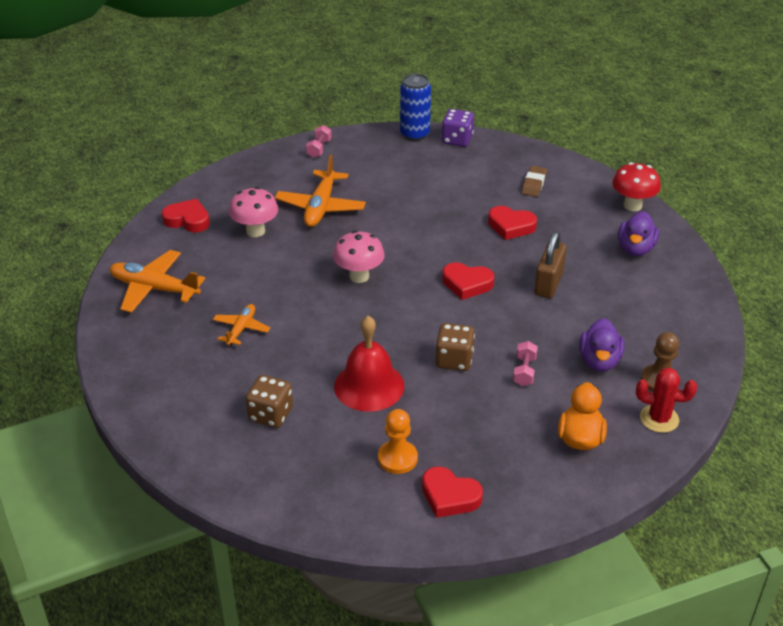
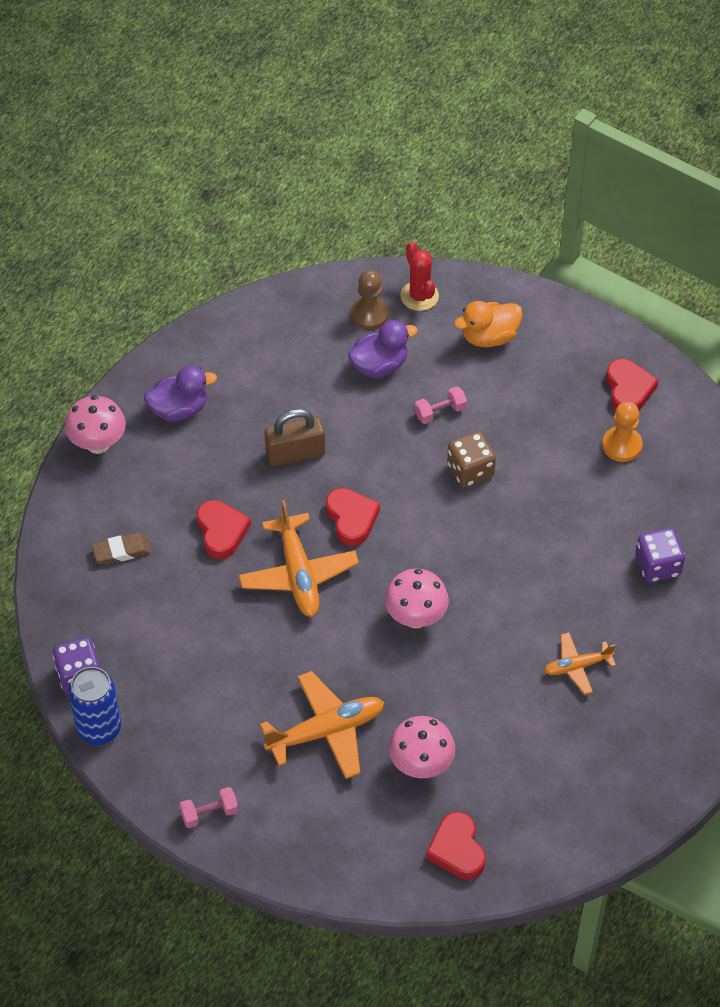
camera: 125 degrees left, 15 degrees up
(154, 288) = (590, 790): orange plane -> orange plane (298, 574)
(270, 414) = (657, 566): brown dice -> purple dice
(369, 386) = (559, 515): red bell -> none
(632, 205) = (98, 444): red mushroom -> pink mushroom

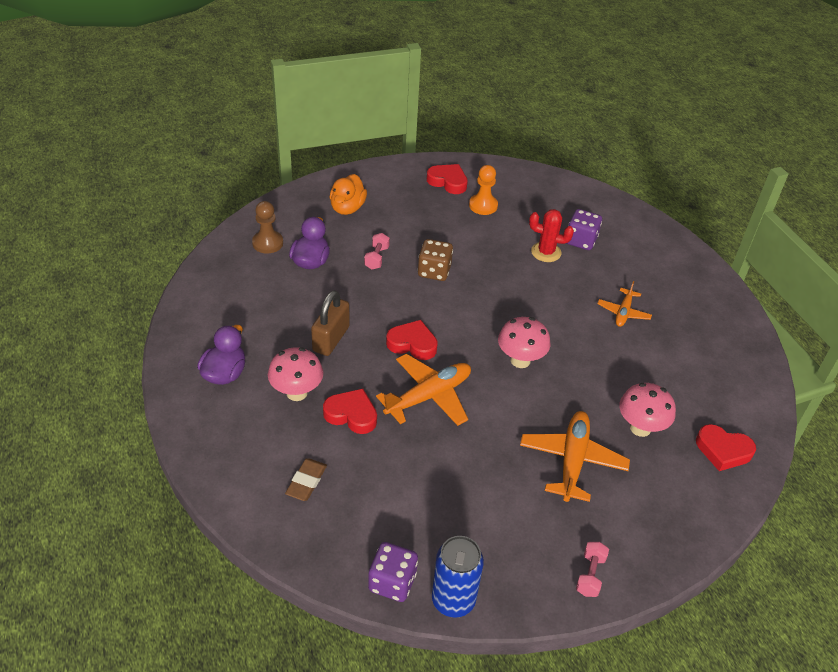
camera: 55 degrees left, 10 degrees down
(98, 444) = (198, 436): pink mushroom -> pink mushroom (297, 393)
(298, 574) = (429, 396): orange plane -> orange plane turned 60 degrees counterclockwise
(419, 296) = (282, 216): red cactus -> red cactus (546, 252)

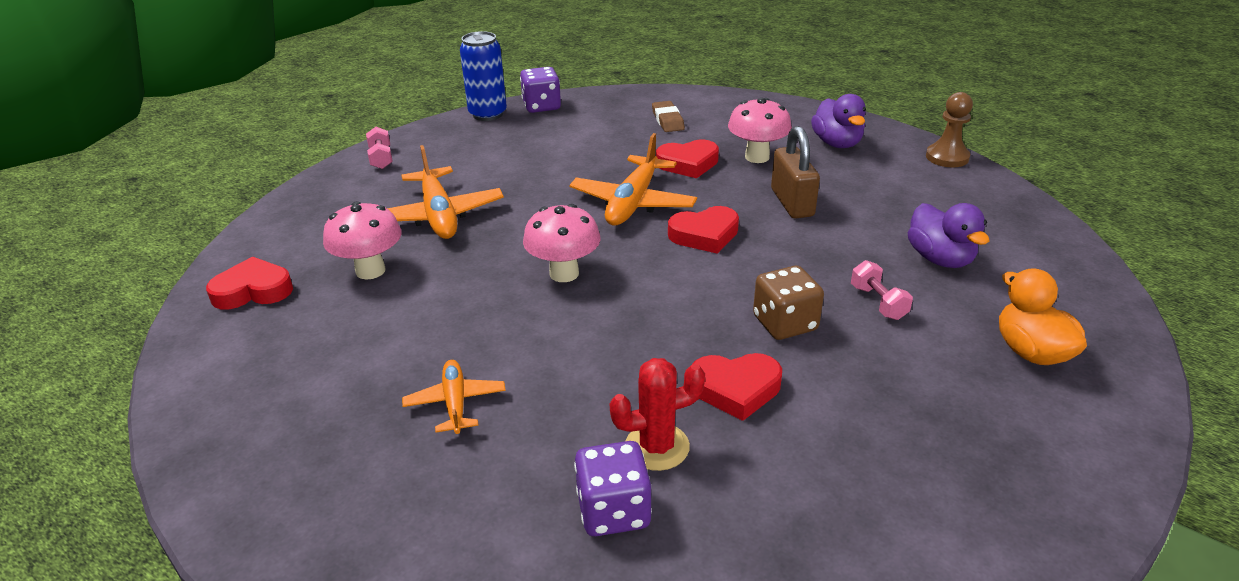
camera: 150 degrees right, 10 degrees down
(267, 243) = (1021, 254): brown pawn -> brown pawn (947, 157)
(448, 182) = (985, 507): red heart -> red heart (735, 389)
(483, 205) = (859, 487): orange pawn -> none

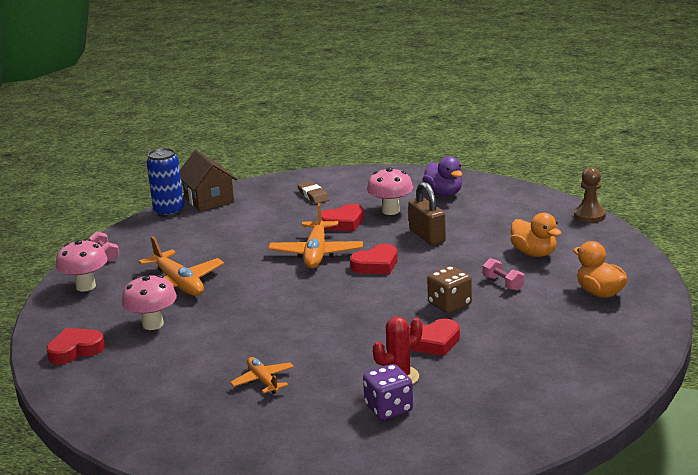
camera: 15 degrees left, 10 degrees down
(541, 106) = (209, 200): purple dice -> brown house
(564, 273) = (292, 303): pink mushroom -> pink mushroom (85, 286)
(940, 259) = (534, 253): purple duck -> orange duck
(947, 157) = (522, 191): brown pawn -> brown pawn (589, 215)

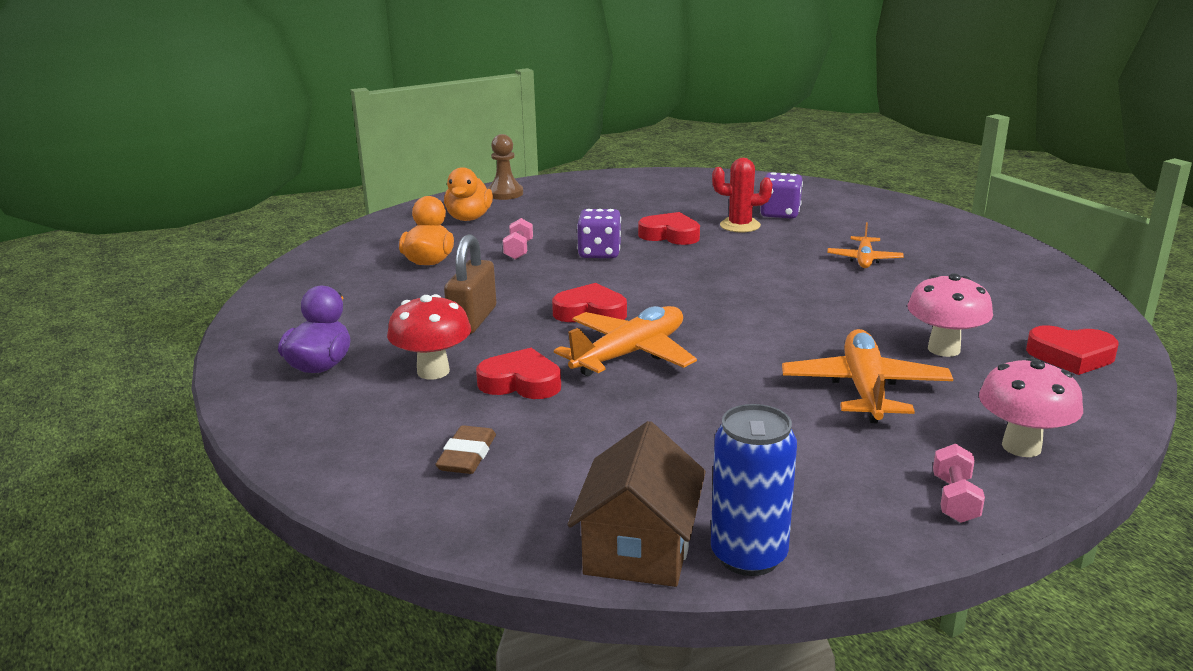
camera: 140 degrees left, 0 degrees up
(390, 211) = (433, 371): pink mushroom -> red mushroom
(449, 304) = (599, 253): brown dice -> purple dice
(589, 215) = (287, 271): brown pawn -> brown pawn (505, 193)

